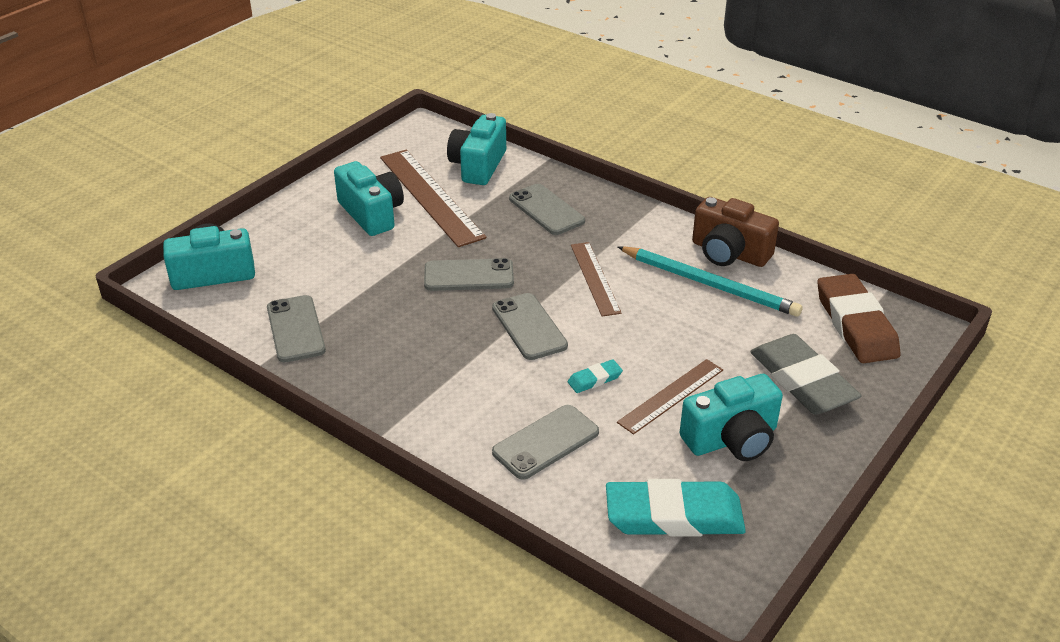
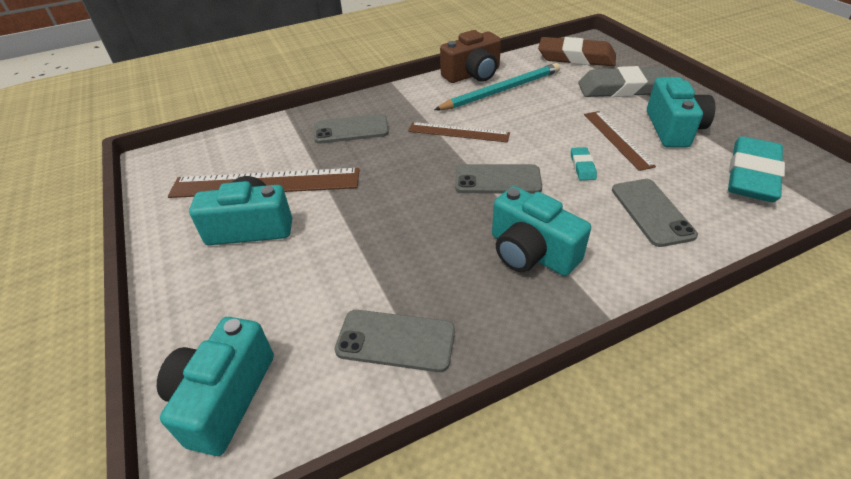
camera: 60 degrees left, 5 degrees up
(469, 276) = (403, 193): grey phone -> none
(478, 166) = (252, 145): turquoise camera -> turquoise camera (531, 252)

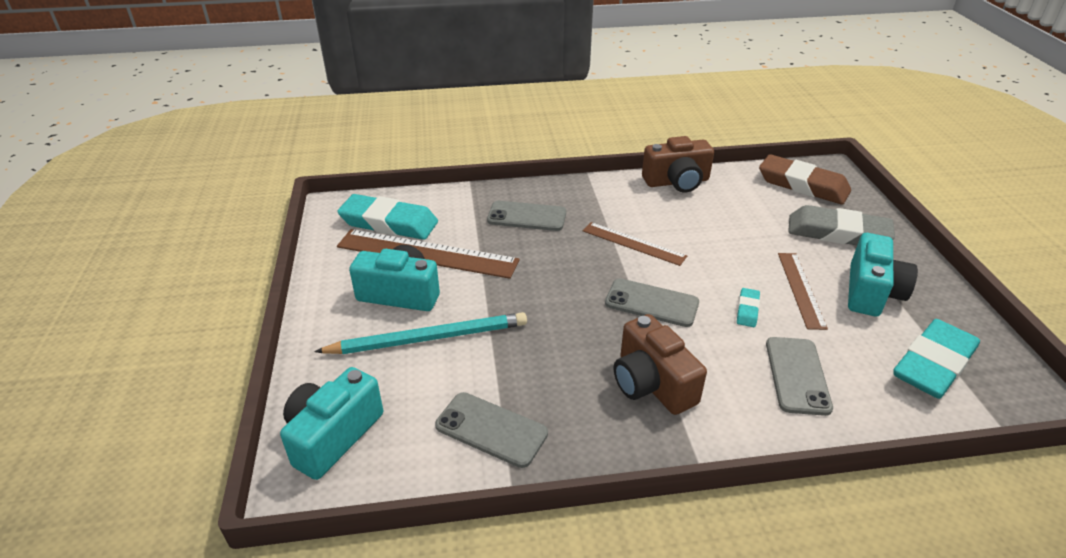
camera: 15 degrees right, 5 degrees down
(216, 163) = (389, 223): none -> turquoise eraser
(501, 90) = (700, 207): turquoise pencil -> turquoise pencil (429, 338)
(531, 252) = (652, 383): turquoise camera -> brown camera

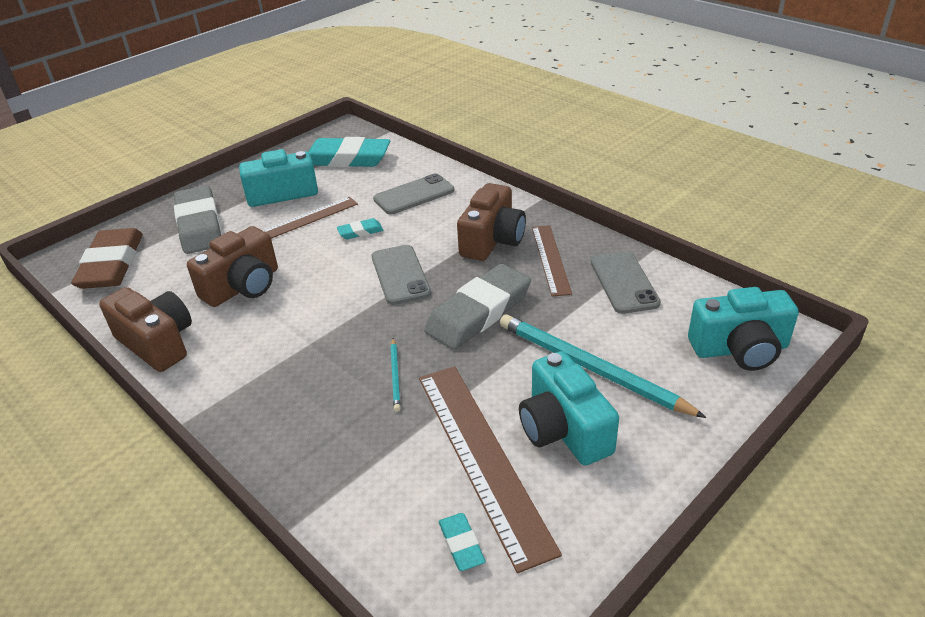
camera: 125 degrees left, 0 degrees up
(389, 223) = (461, 544): turquoise eraser -> turquoise eraser, size x0.44
(527, 217) = (331, 420): grey phone -> none
(534, 252) = (395, 376): none -> turquoise pencil
(555, 319) = (478, 312): none -> grey eraser
(633, 243) = (316, 320): brown ruler -> brown ruler (550, 259)
(714, 227) = (243, 286): none -> brown camera

